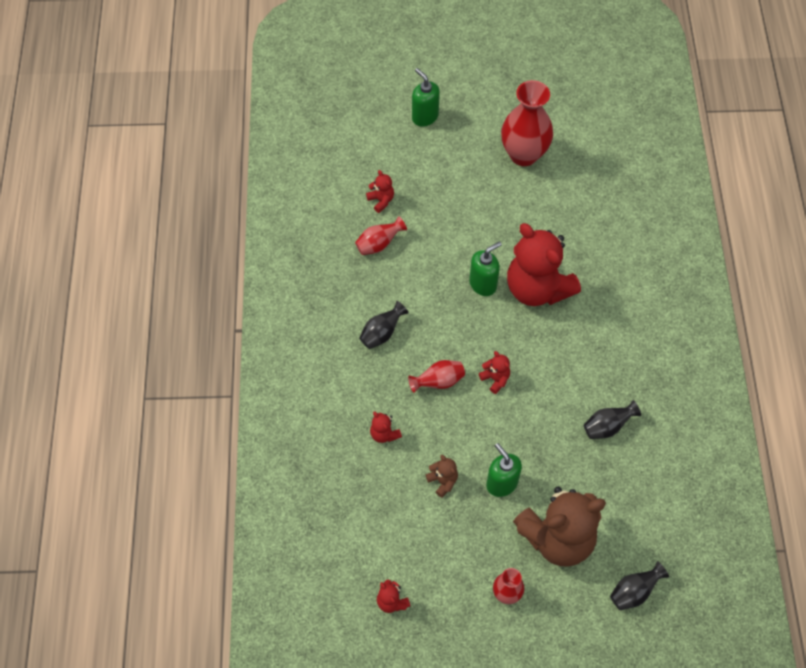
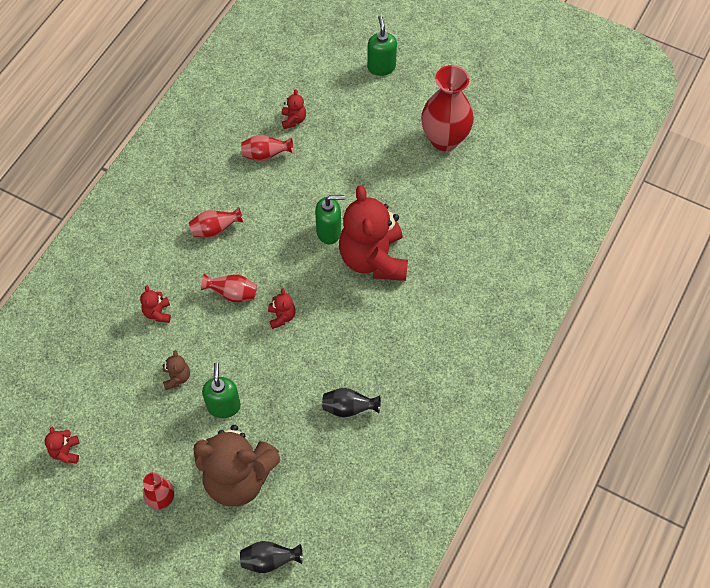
camera: 30 degrees right, 0 degrees up
(382, 333) = (215, 229): black vase -> red vase

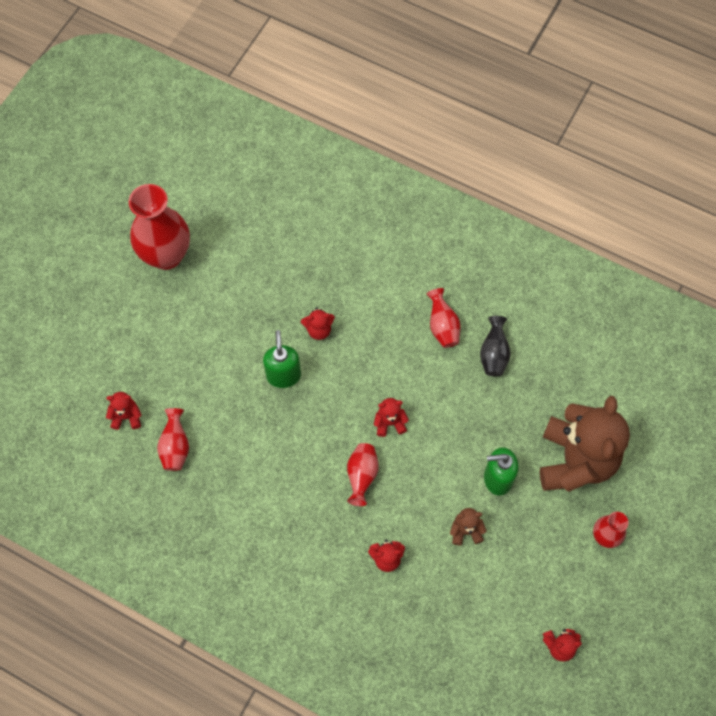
camera: 90 degrees left, 5 degrees up
(215, 229) = (277, 500): red vase -> red vase (442, 326)
(269, 560) = (658, 426): black vase -> none
(373, 259) = (318, 330): red teddy bear -> red teddy bear, size x0.40
(381, 67) = (57, 319): green soap dispenser -> none

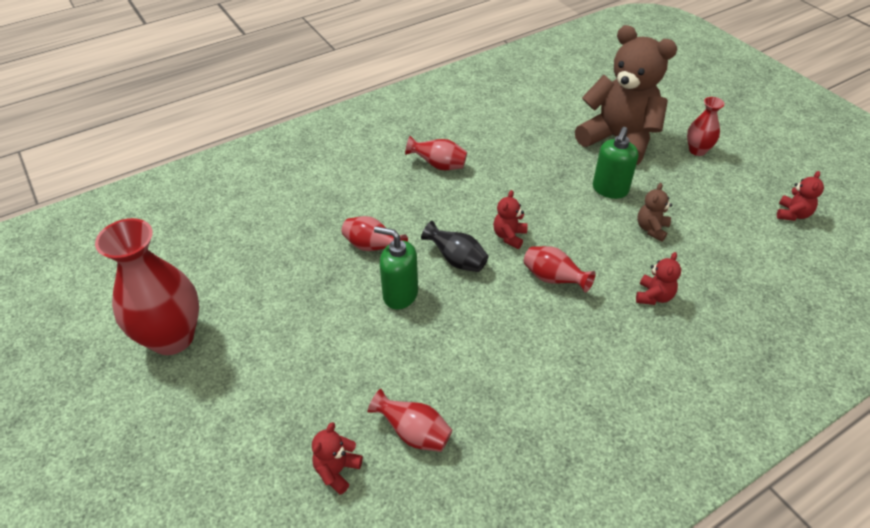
camera: 60 degrees left, 20 degrees down
(318, 330) = (372, 247): red teddy bear -> red vase
(493, 354) = (489, 147): black vase -> black vase (457, 260)

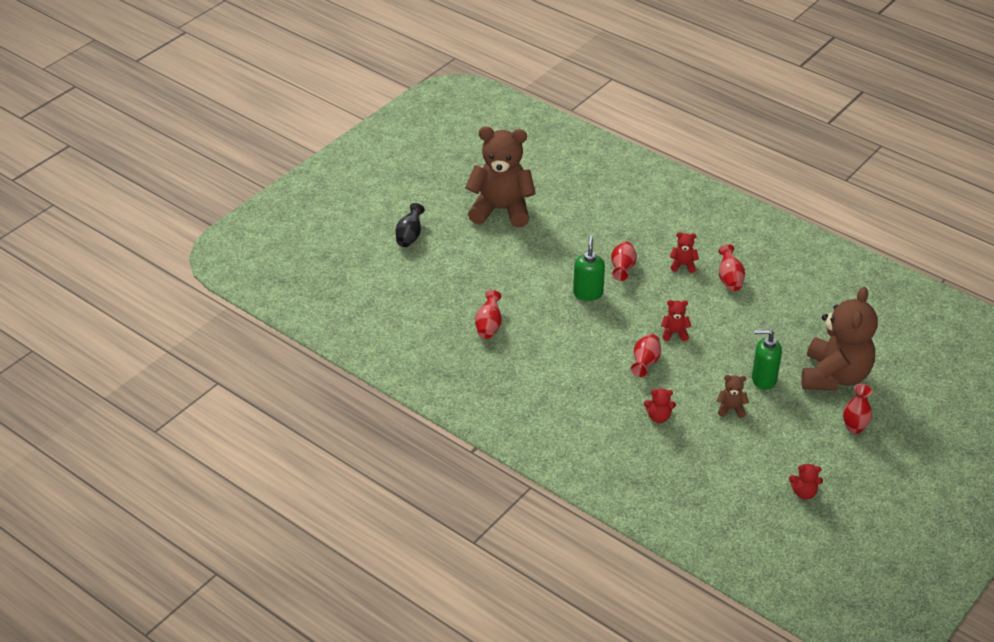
camera: 70 degrees right, 5 degrees down
(172, 337) = (501, 210): red vase -> brown teddy bear
(337, 470) = (451, 303): red teddy bear -> red teddy bear (683, 265)
(457, 260) = (635, 312): black vase -> black vase (410, 236)

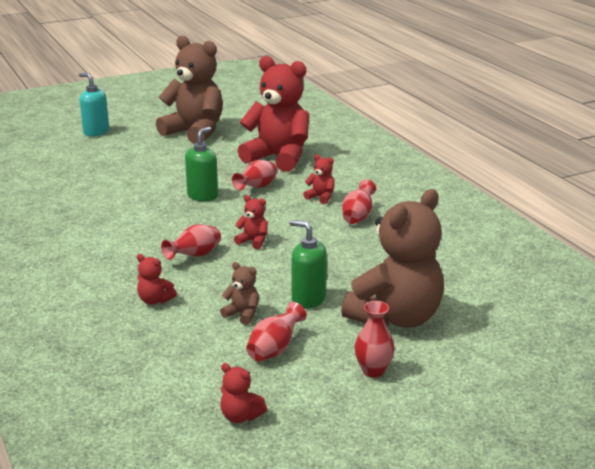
camera: 25 degrees right, 15 degrees down
(410, 236) = (96, 132): black vase -> turquoise soap dispenser
(489, 326) = (82, 197): red vase -> red vase (274, 349)
(606, 224) = (278, 158): none -> red teddy bear

